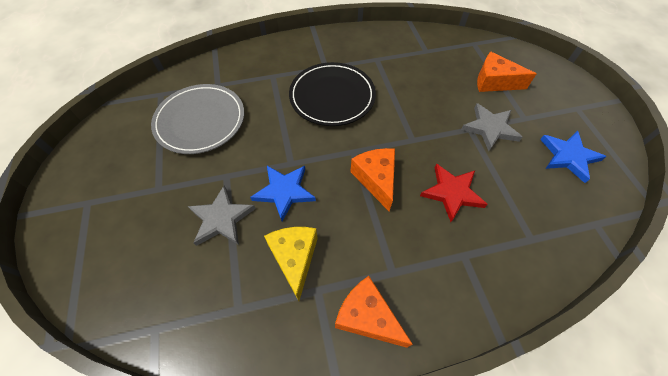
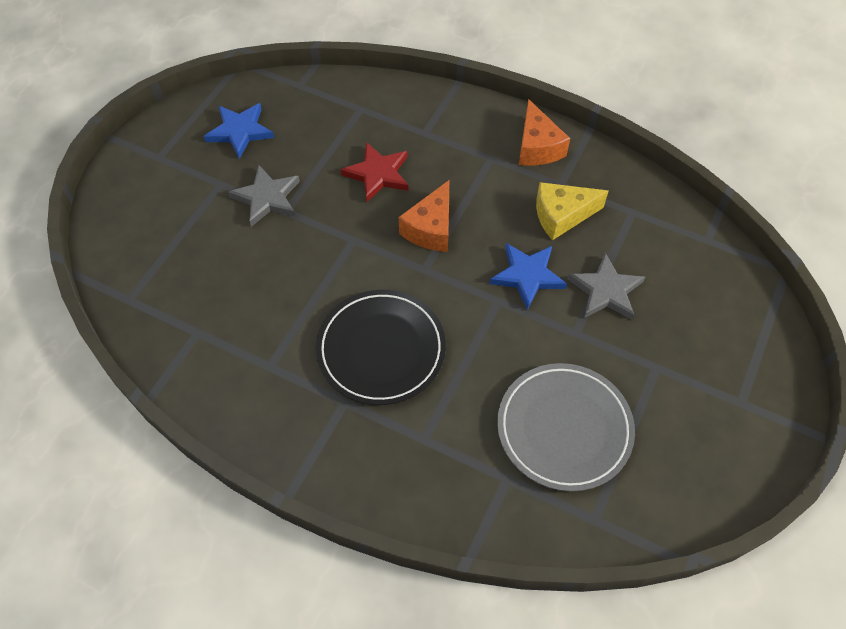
camera: 140 degrees left, 0 degrees up
(294, 258) = (562, 216): yellow cheese -> yellow cheese turned 45 degrees clockwise
(494, 82) = (187, 237): orange cheese -> none

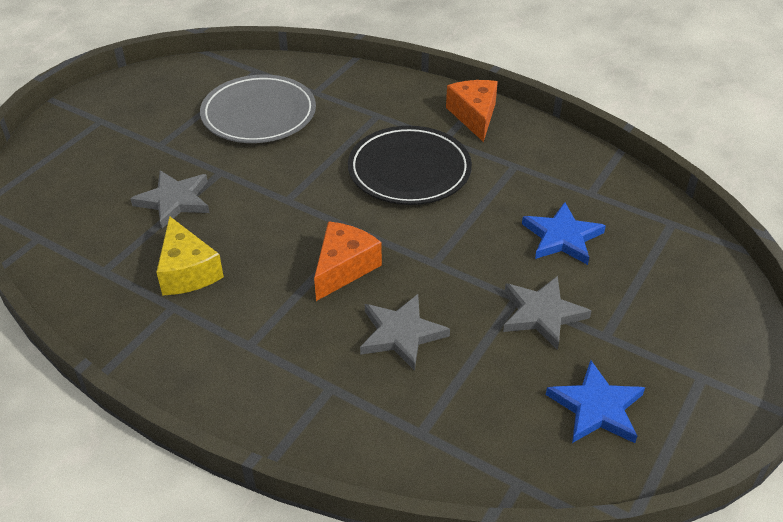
camera: 175 degrees left, 15 degrees down
(377, 174) = (401, 334): red star -> grey star
(527, 276) = (249, 218): blue star -> blue star (562, 237)
(537, 147) = (182, 355): orange cheese -> orange cheese (474, 116)
(562, 216) = (187, 271): yellow cheese -> yellow cheese turned 75 degrees clockwise

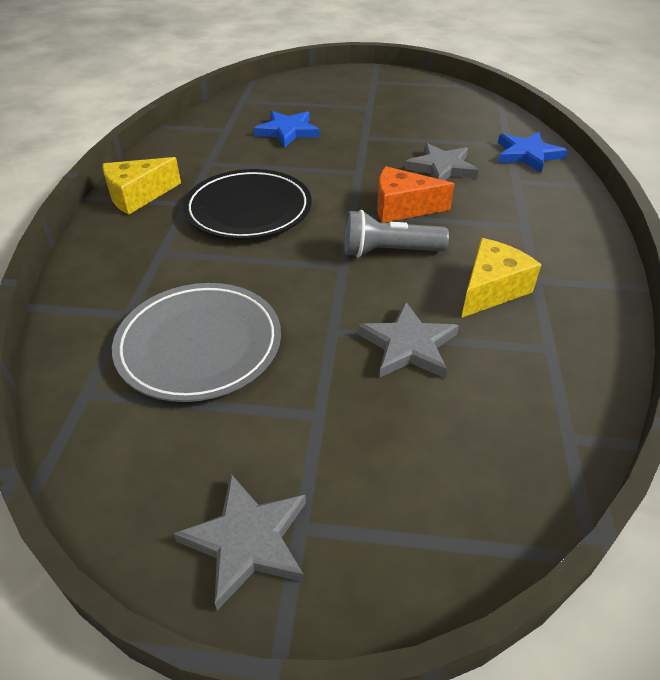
camera: 115 degrees left, 0 degrees up
(284, 232) = (389, 251): none -> grey flashlight
(474, 116) = (138, 196): orange cheese -> yellow cheese
(542, 314) = (371, 126): grey star -> grey star (247, 540)
(596, 407) = (427, 102): blue star -> blue star (527, 155)

